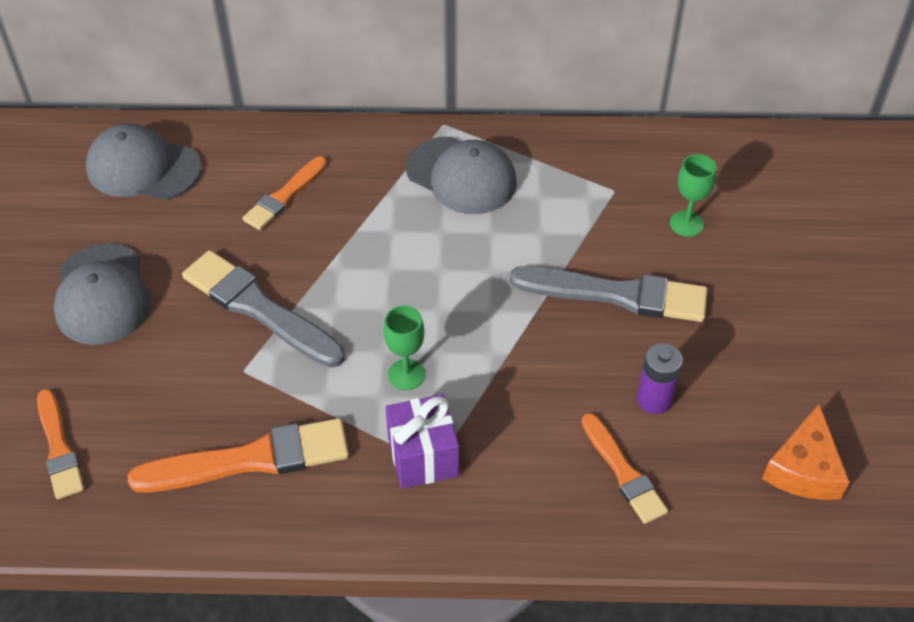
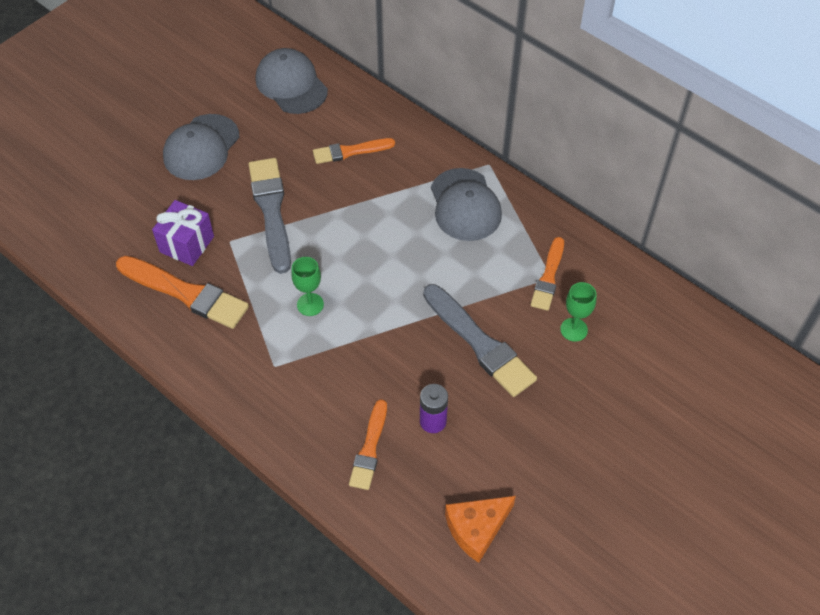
camera: 40 degrees right, 5 degrees up
(59, 448) = (105, 220): orange brush -> orange brush (548, 277)
(423, 456) = (272, 357): purple gift -> purple gift (187, 244)

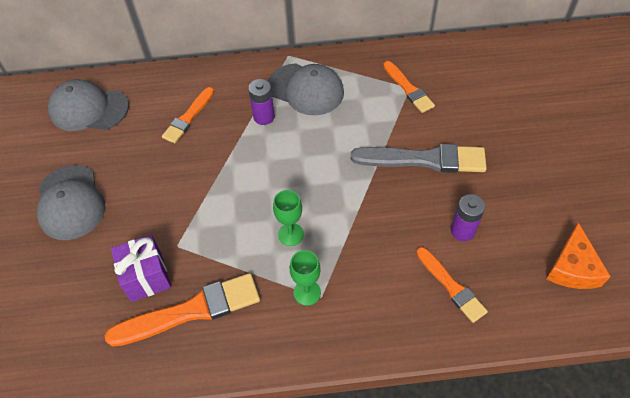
camera: 45 degrees left, 0 degrees up
(271, 210) = (182, 199): grey brush -> none
(404, 199) = (264, 117): none -> purple battery
(574, 329) = (461, 105): green goblet -> green goblet (307, 292)

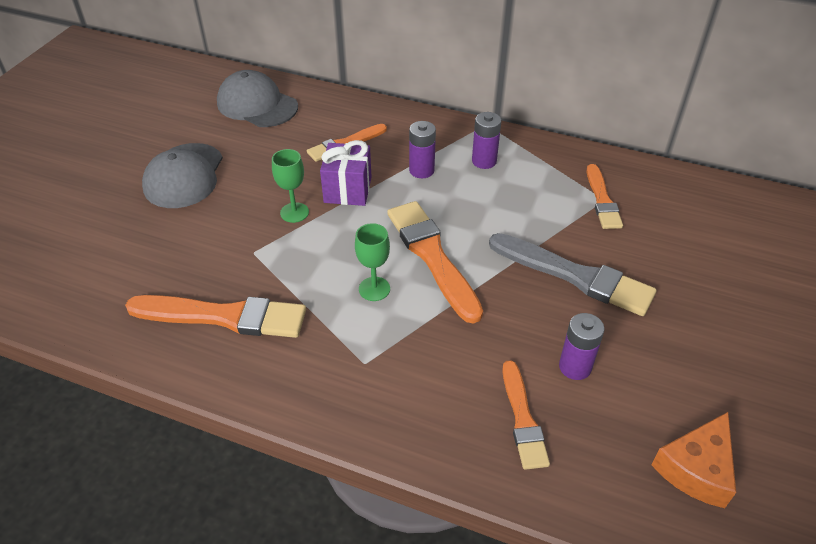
camera: 25 degrees right, 10 degrees down
(146, 277) = (205, 267): purple gift -> purple gift (348, 190)
(306, 89) = (484, 161): grey cap -> purple battery
(307, 292) = (353, 352): green goblet -> green goblet (294, 212)
(316, 188) = (432, 256): none -> orange brush

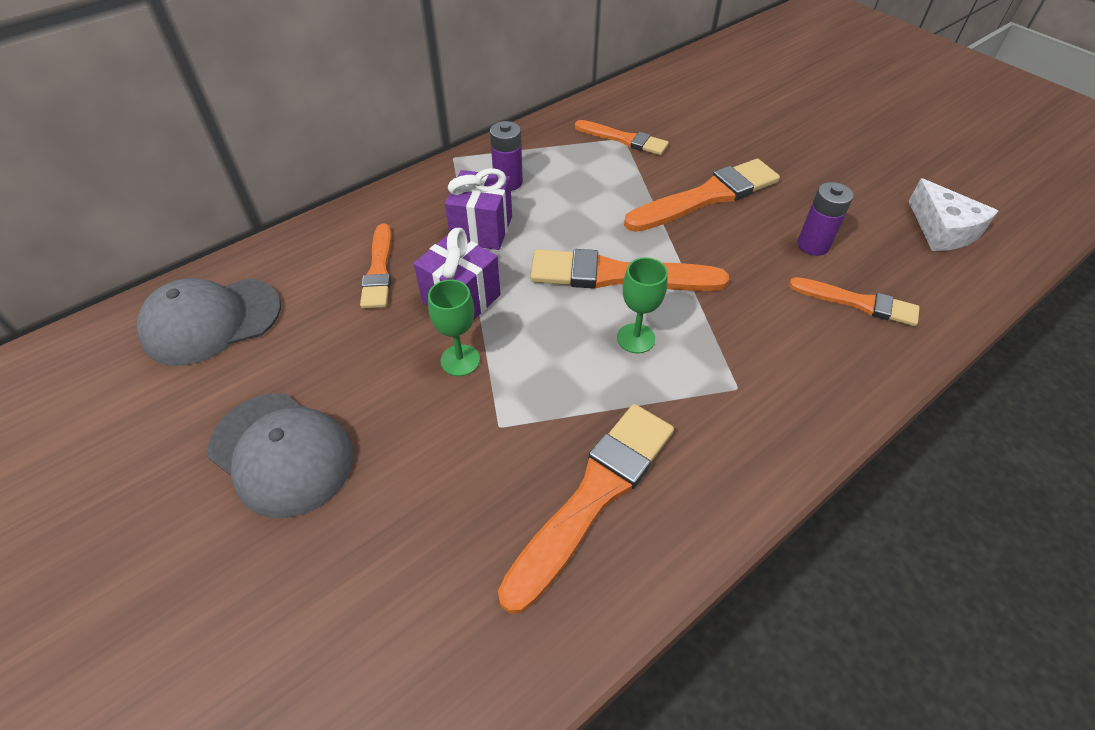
camera: 60 degrees left, 5 degrees up
(421, 170) = (482, 229): purple battery -> purple gift
(575, 276) = (706, 197): grey brush -> orange brush
(696, 468) = (942, 229): orange cheese -> white cheese

